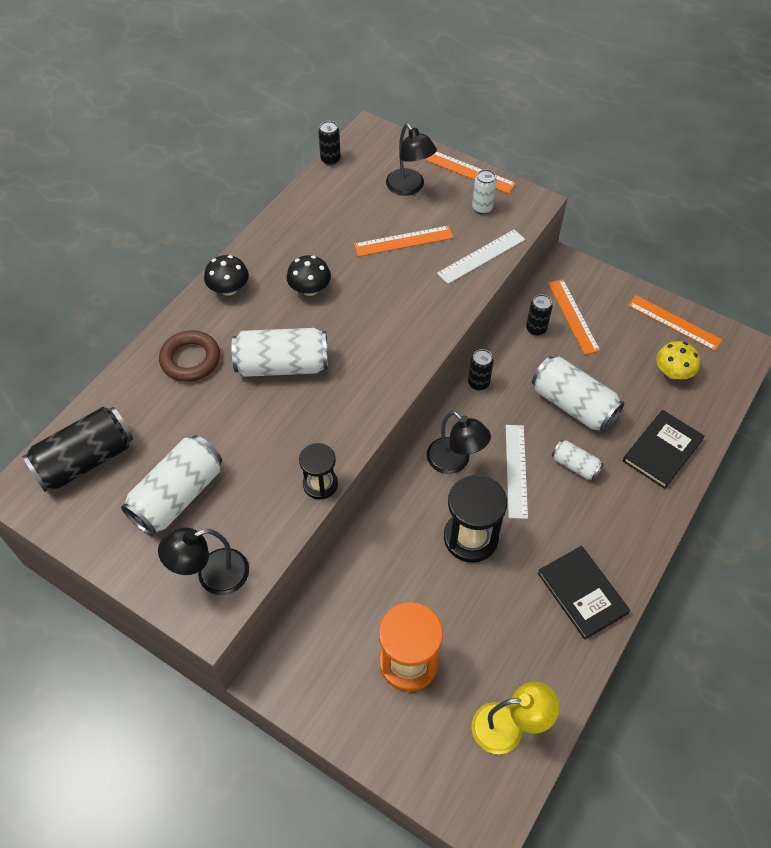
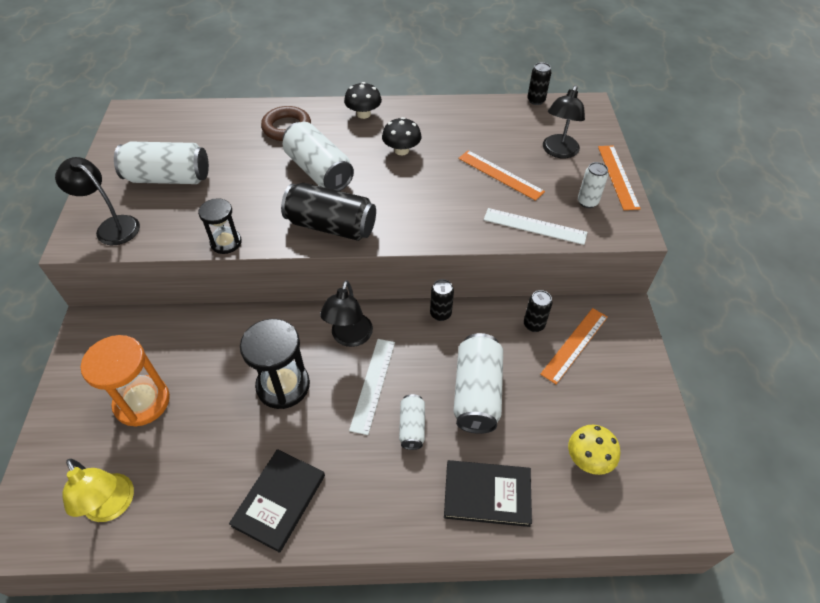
camera: 55 degrees right, 5 degrees down
(85, 460) = (170, 126): black can -> black can (331, 226)
(516, 470) = (373, 384): white ruler -> white ruler turned 45 degrees counterclockwise
(674, 323) = (650, 431): orange ruler -> none

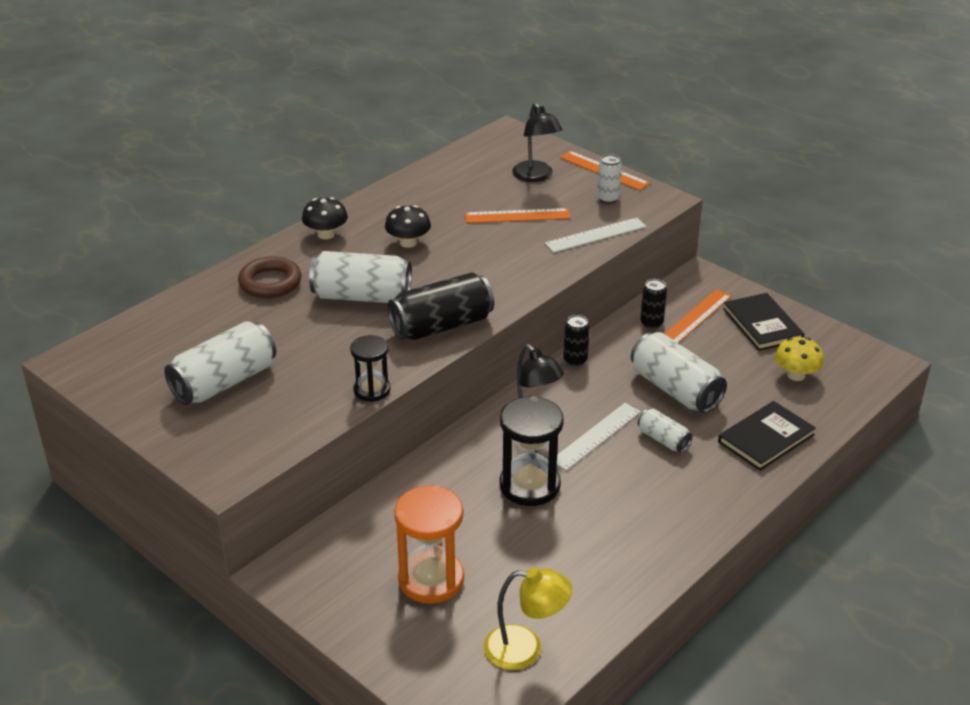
camera: 45 degrees left, 15 degrees down
(112, 226) = (239, 446): black lamp -> none
(279, 500) = (641, 547): black book -> black book (762, 324)
(373, 384) = (596, 436): white ruler -> white ruler turned 75 degrees clockwise
(536, 100) = (460, 148): black can -> none
(575, 345) = (696, 317): orange ruler -> orange ruler turned 45 degrees clockwise

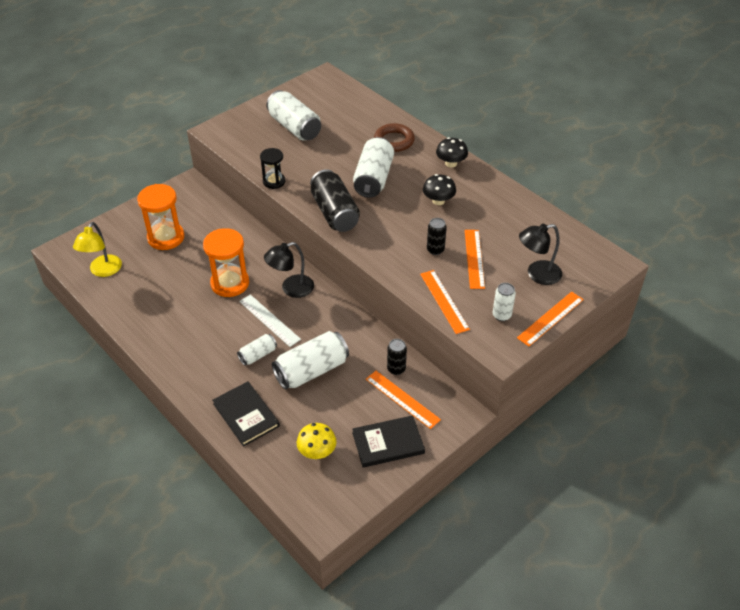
camera: 95 degrees right, 10 degrees up
(529, 485) = (230, 283): black hourglass -> orange hourglass
(575, 360) = (354, 318): black can -> black can (435, 250)
(595, 235) = (444, 301): white ruler -> orange ruler

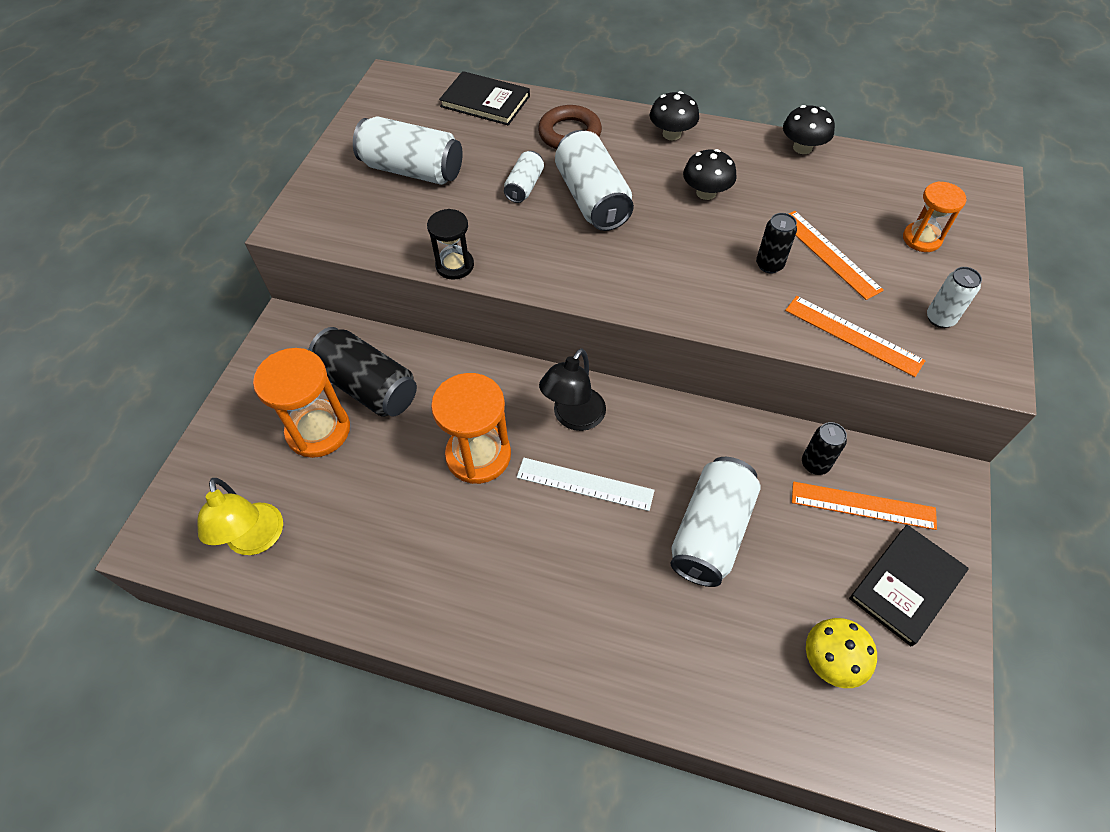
camera: 30 degrees left, 10 degrees up
(246, 415) = (683, 663): black book -> black book (485, 101)
(258, 355) = (616, 550): white can -> white can (524, 186)
(334, 212) = (585, 273): black can -> black can (368, 386)
(520, 200) = (802, 148): none -> black mushroom
(537, 274) = (921, 239): black lamp -> orange hourglass
(550, 318) = (998, 292): orange ruler -> none

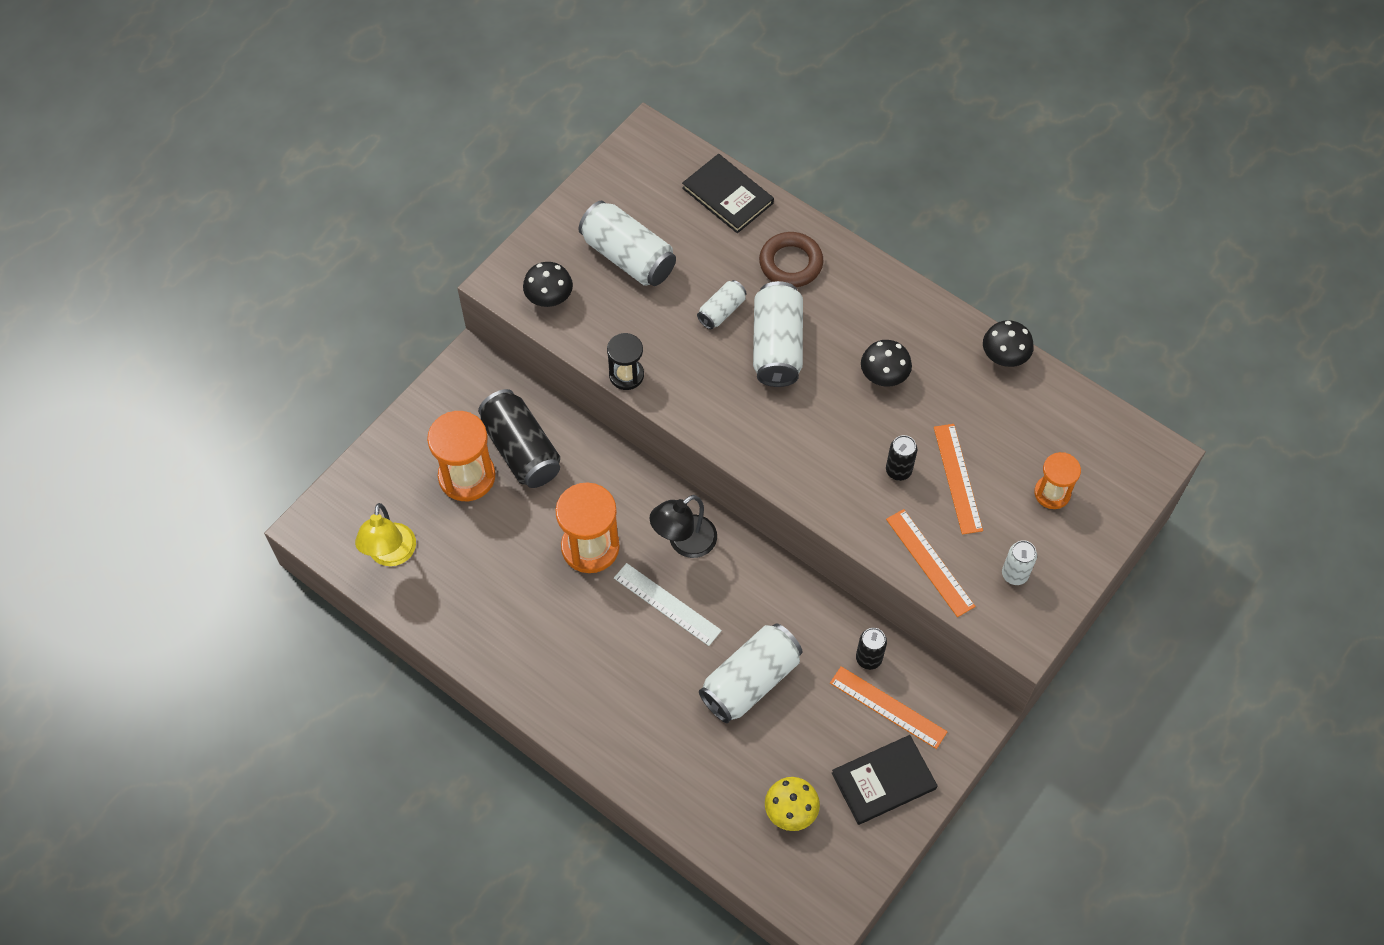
camera: 20 degrees right, 5 degrees up
(671, 134) = (887, 297): black mushroom -> black mushroom (549, 297)

